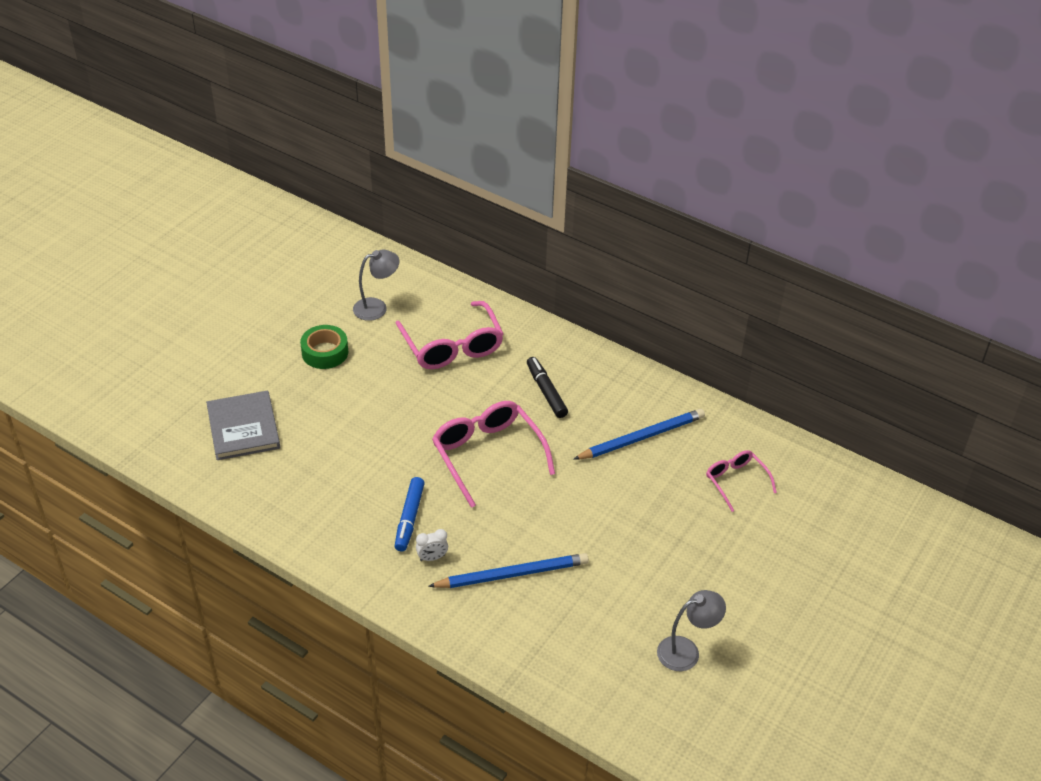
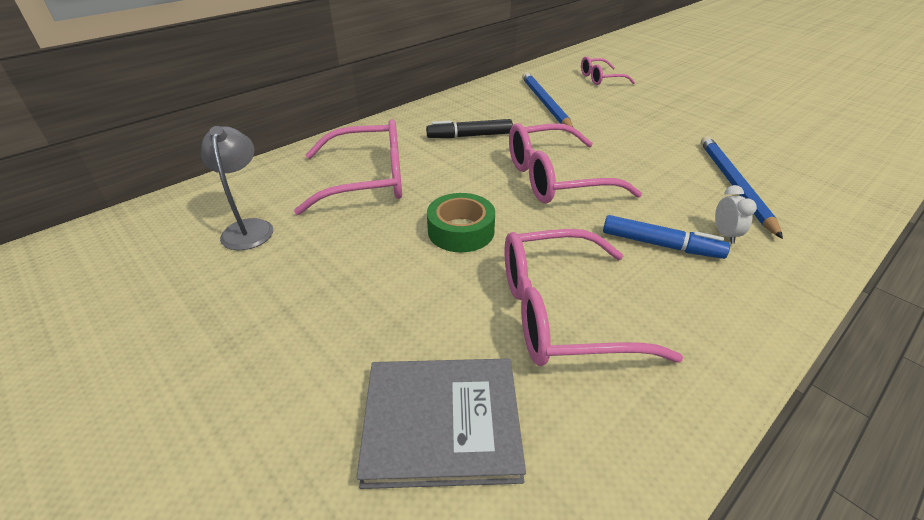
camera: 75 degrees left, 5 degrees down
(325, 352) = (306, 289): green tape -> green tape (461, 231)
(327, 467) = (561, 313): none -> pink glasses
(686, 651) = (792, 118): grey lamp -> none

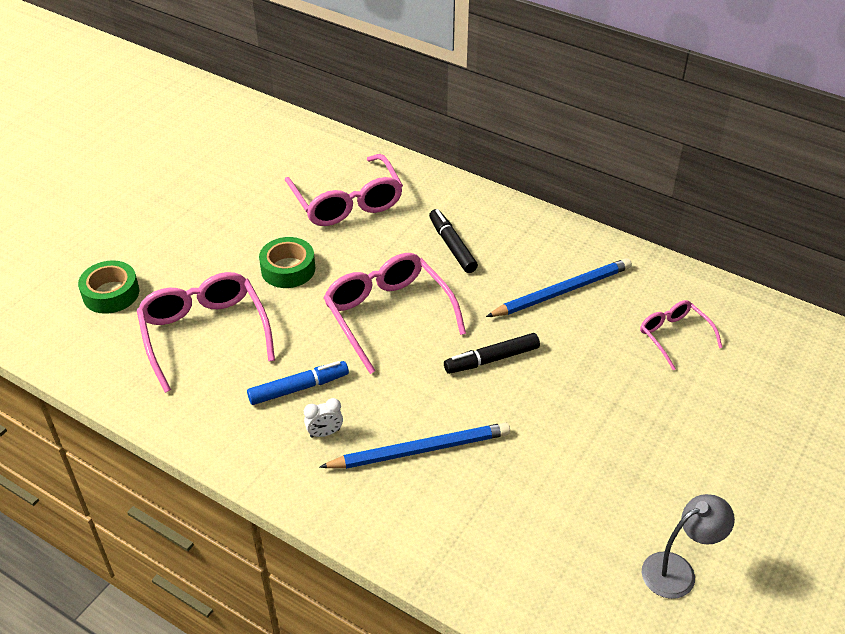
camera: 75 degrees right, 5 degrees up
(249, 228) = (265, 165): grey lamp -> grey lamp (678, 570)
(442, 423) = (111, 293): grey book -> green tape
(620, 139) = (492, 359): none -> black marker
(660, 245) = (298, 388): blue marker -> blue marker turned 120 degrees counterclockwise

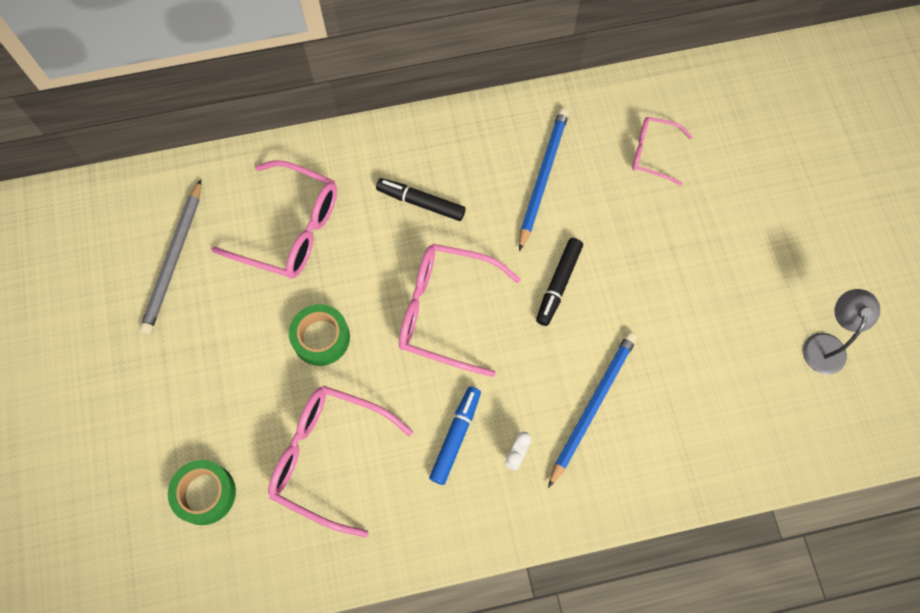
camera: 45 degrees left, 25 degrees up
(258, 170) = (174, 259): none -> grey pencil

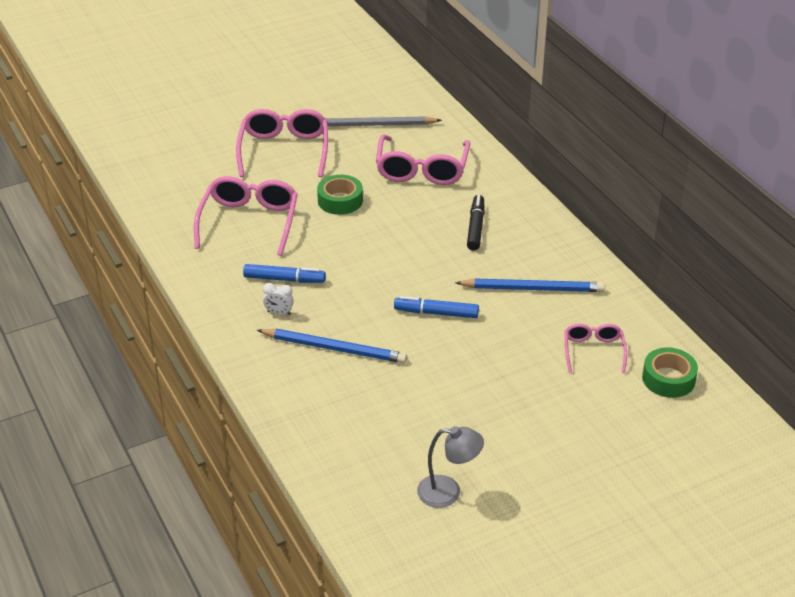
camera: 75 degrees right, 30 degrees down
(205, 494) = (207, 174): green tape -> green tape (668, 379)
(446, 311) = (386, 256): pink glasses -> pink glasses (284, 150)
(558, 284) = (436, 313): black marker -> blue marker

